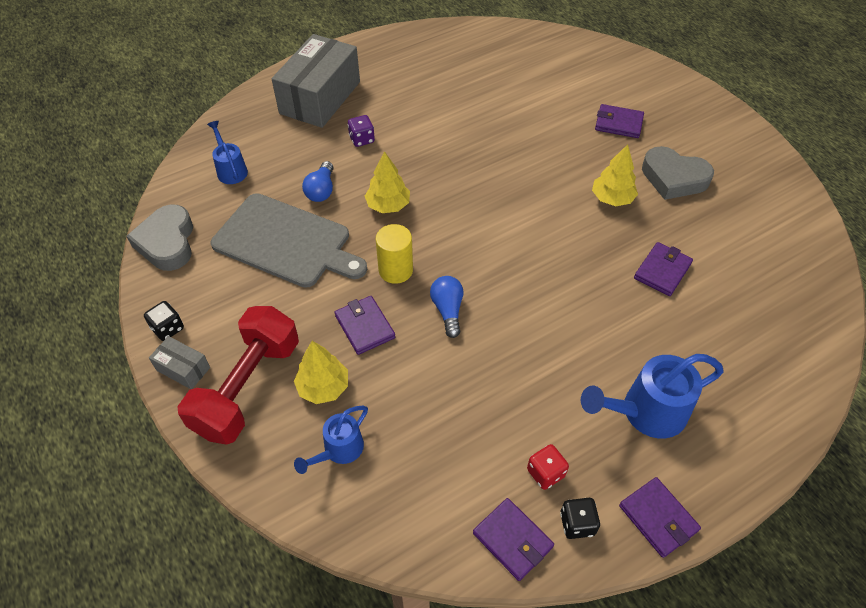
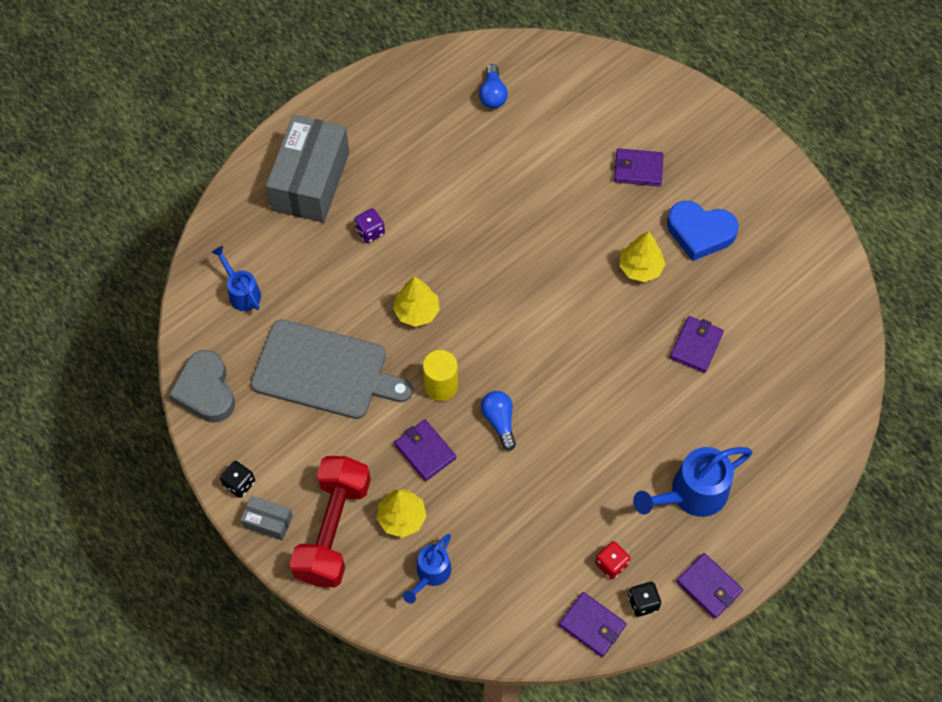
camera: 10 degrees left, 10 degrees up
(321, 190) = (344, 303): blue light bulb -> blue light bulb (492, 94)
(673, 178) = (700, 233): grey heart -> blue heart

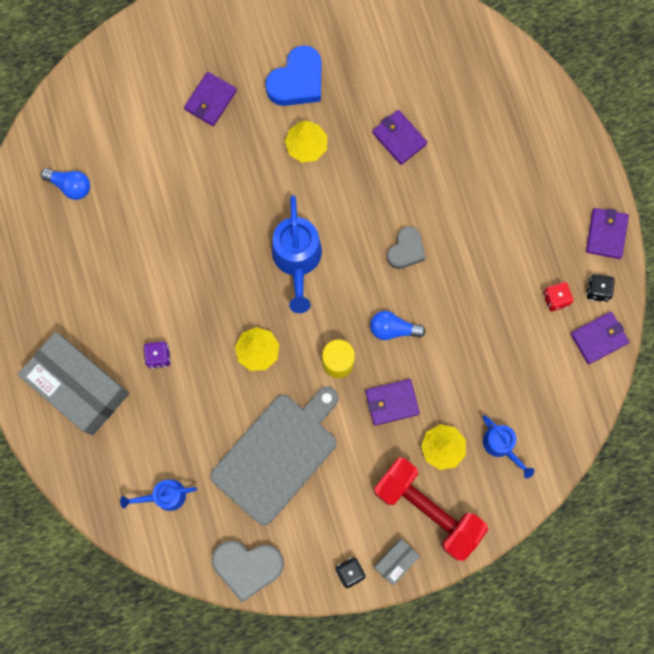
camera: 65 degrees left, 15 degrees up
(585, 400) = (406, 250): none -> grey heart
(691, 494) = (525, 208): blue watering can -> blue watering can (297, 260)
(708, 586) = (606, 234): purple wallet -> purple wallet turned 60 degrees counterclockwise

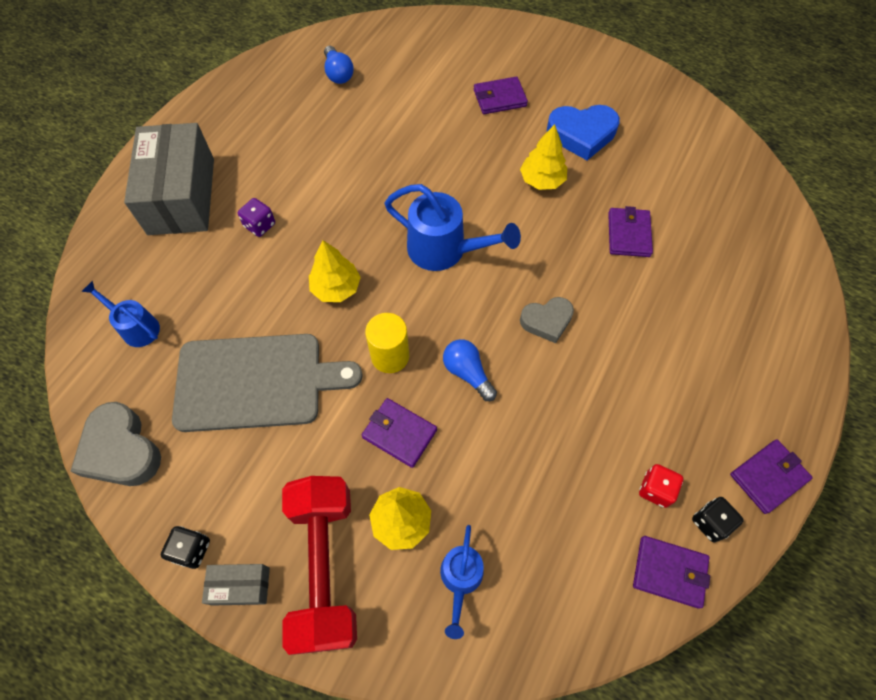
camera: 45 degrees right, 15 degrees down
(297, 260) = (444, 250): blue watering can -> blue watering can turned 105 degrees counterclockwise

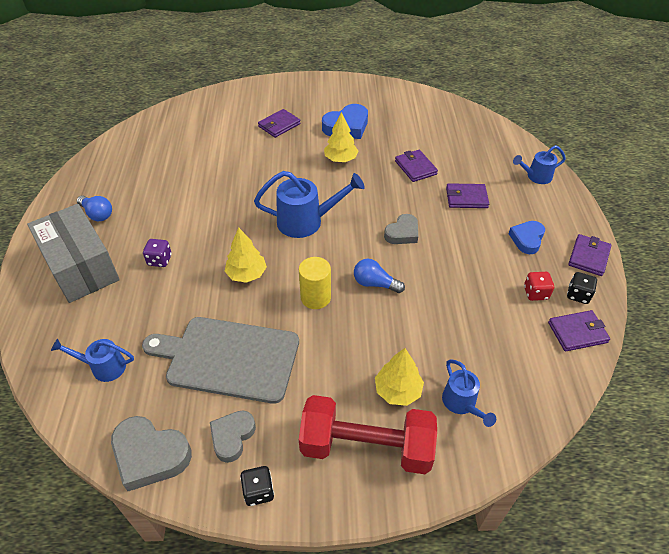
camera: 30 degrees left, 15 degrees down
(204, 475) = (232, 437): none -> grey heart
(241, 586) = (314, 493): grey box -> none
(255, 382) = (228, 358): grey cutting board -> grey cutting board turned 135 degrees counterclockwise
(324, 567) = (366, 447): red dumbbell -> red dumbbell turned 45 degrees counterclockwise
(338, 73) = (153, 149): blue light bulb -> blue light bulb (97, 214)
(399, 433) = (357, 339): purple wallet -> purple wallet (466, 198)
(701, 409) = (527, 239): none -> blue heart
(785, 322) = (535, 177): none -> blue watering can

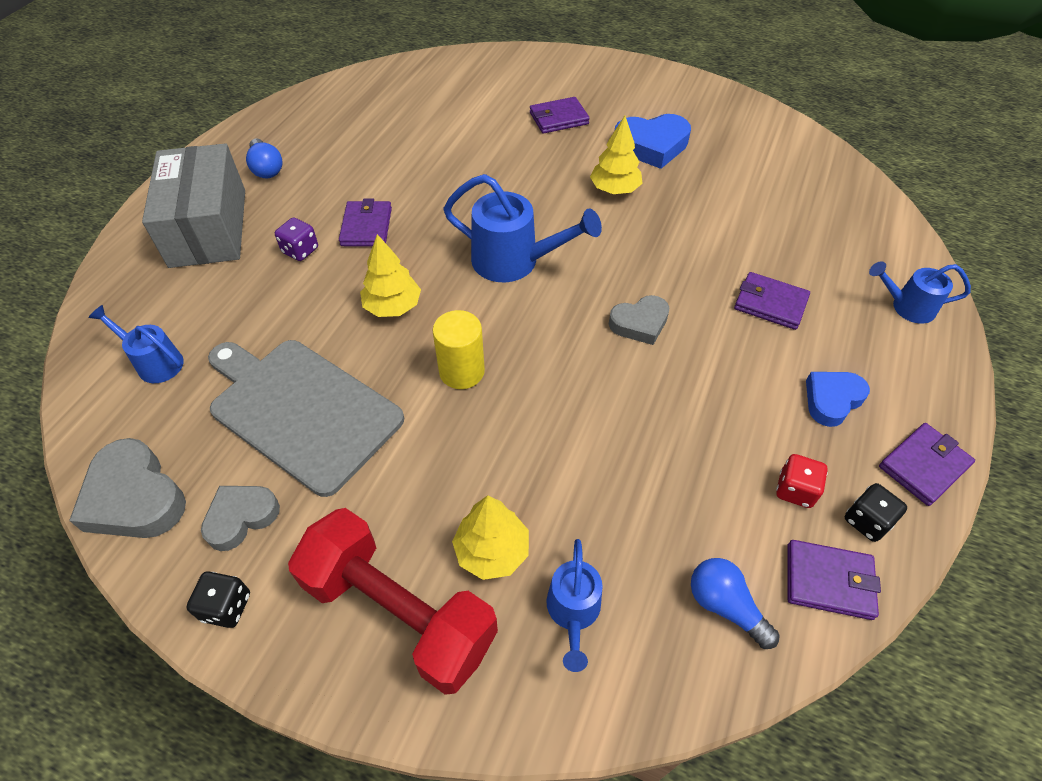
camera: 25 degrees right, 5 degrees up
(375, 284) = (555, 382): blue light bulb -> blue light bulb (725, 606)
(415, 167) = (718, 234): purple wallet -> purple wallet (366, 227)

